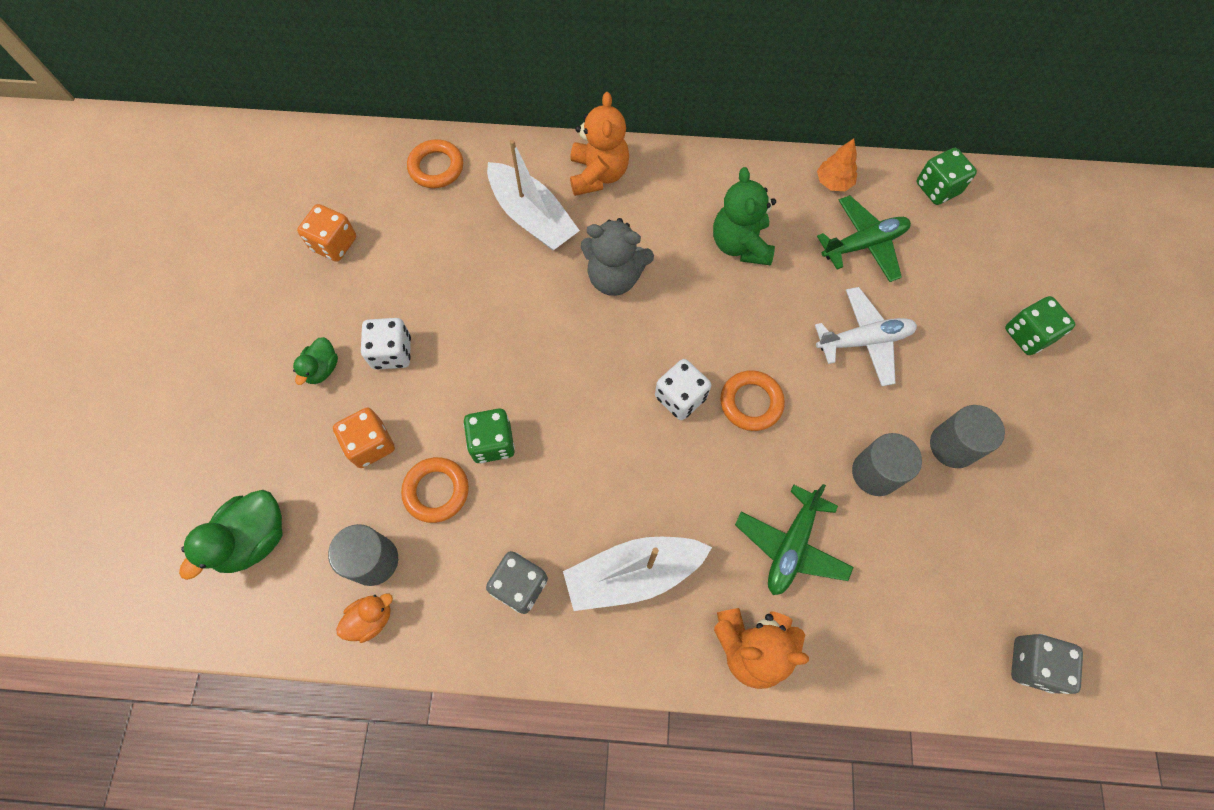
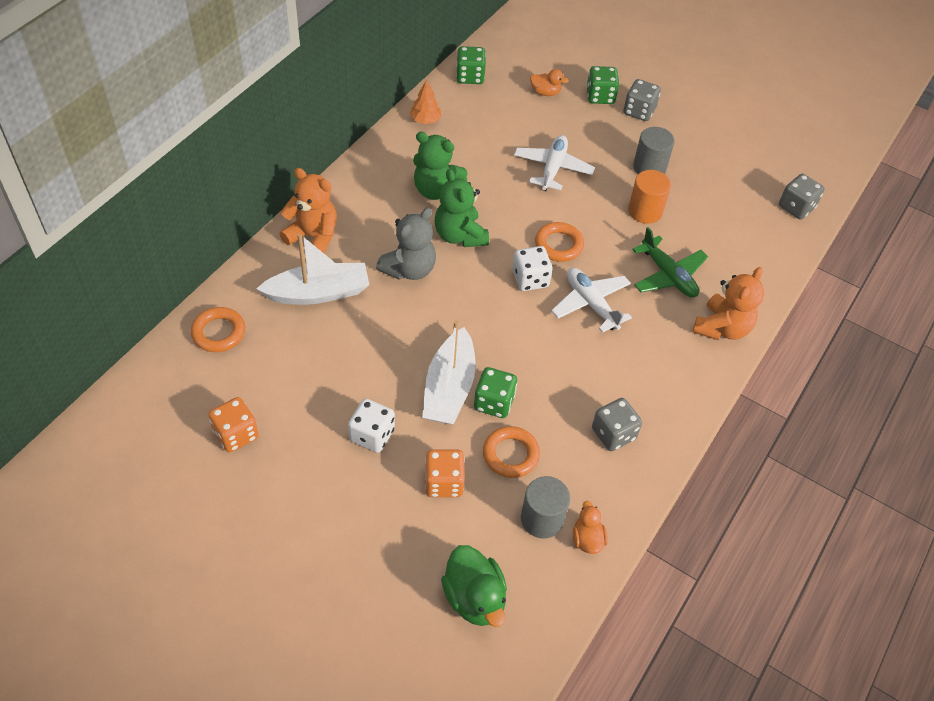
camera: 65 degrees left, 15 degrees down
(322, 369) = (352, 490): green duck -> none
(633, 574) = (641, 366): white boat -> white boat (449, 388)
(688, 477) = (591, 304): none -> white plane
(693, 299) = (460, 235): none -> green teddy bear
(864, 244) = (484, 131): green plane -> none
(875, 473) = (645, 211): grey cylinder -> orange cylinder
(981, 274) = (545, 92): none -> orange duck
(1041, 390) = (639, 111): none -> grey dice

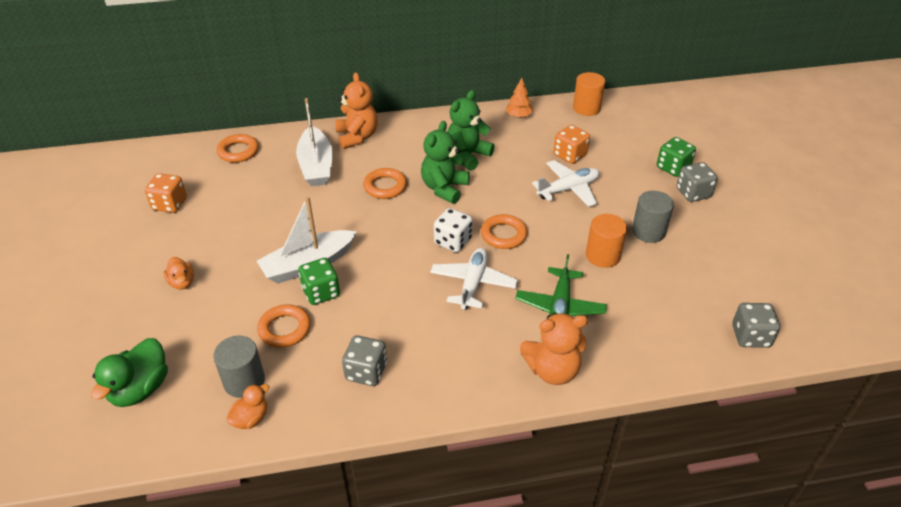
camera: 50 degrees right, 10 degrees down
(318, 293) = (316, 166): white boat -> white boat turned 45 degrees clockwise
(372, 435) = (229, 256): white dice -> none
(409, 269) = (385, 186): grey teddy bear -> orange ring
(436, 190) = (467, 156): green teddy bear -> green teddy bear turned 60 degrees clockwise
(444, 482) = (225, 312): orange dice -> orange dice (570, 155)
(470, 76) = (586, 108): green dice -> orange cylinder
(545, 92) = (631, 144): orange duck -> orange duck (182, 282)

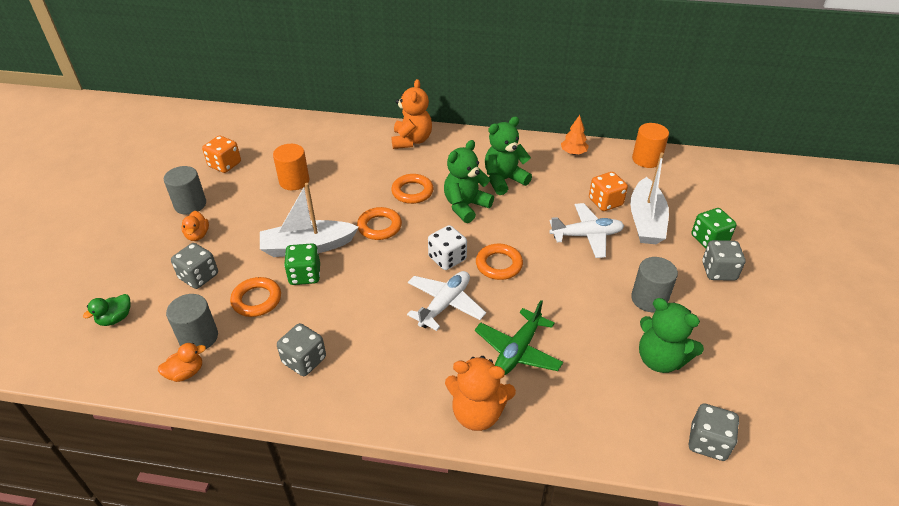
camera: 20 degrees right, 0 degrees up
(140, 389) = (115, 318): green duck -> green duck, size x0.58
(155, 254) = (190, 204): none -> grey cylinder
(208, 323) = (199, 276): none -> grey dice
(238, 151) = (304, 131): orange ring -> orange ring (379, 226)
(316, 166) = (362, 159): white boat -> white boat (646, 221)
(603, 255) = (588, 311): orange cylinder -> orange cylinder (294, 181)
(682, 280) = (660, 359): none -> green teddy bear

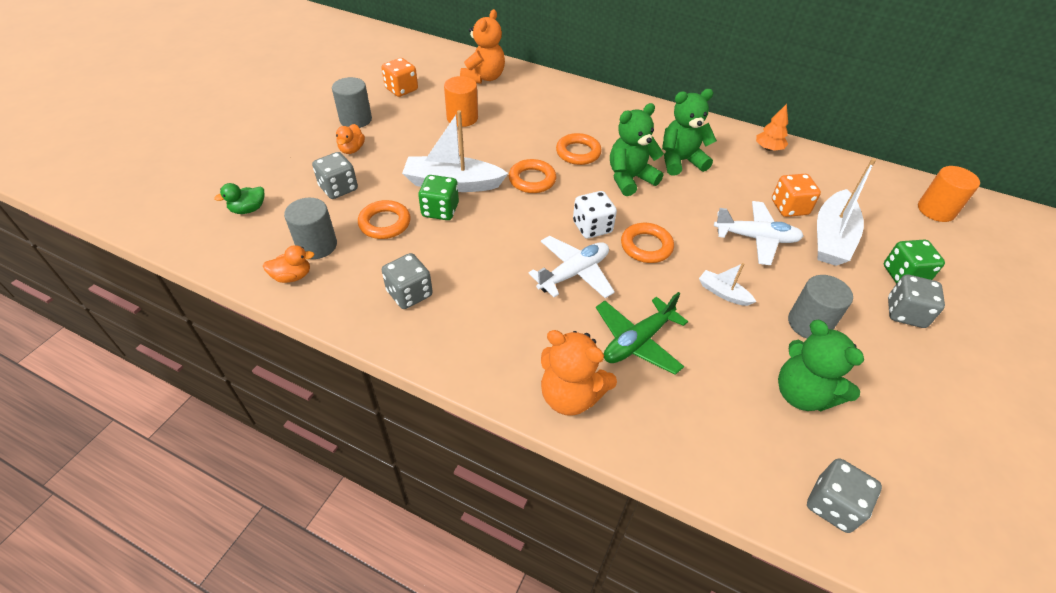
camera: 15 degrees right, 5 degrees up
(411, 140) = (594, 102): orange teddy bear -> orange teddy bear (483, 78)
(574, 290) = (723, 293): none -> white boat
(646, 159) = (852, 172): orange cylinder -> orange cylinder (936, 210)

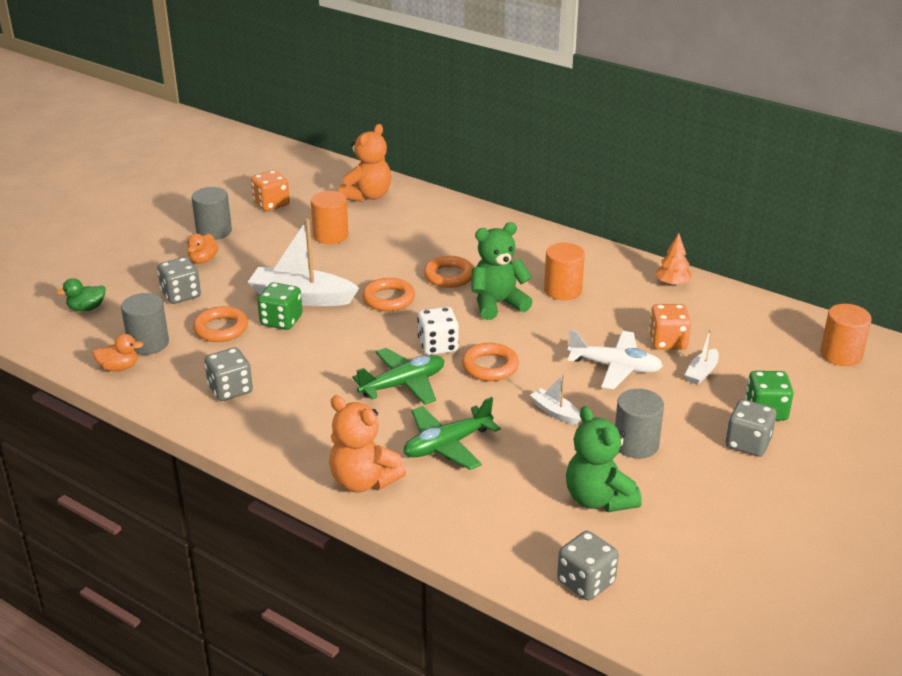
camera: 10 degrees right, 15 degrees down
(574, 273) = (403, 384): white plane -> green plane
(680, 161) = (563, 290): green teddy bear -> orange cylinder
(831, 238) = (701, 372): white boat -> white boat, size x0.49

